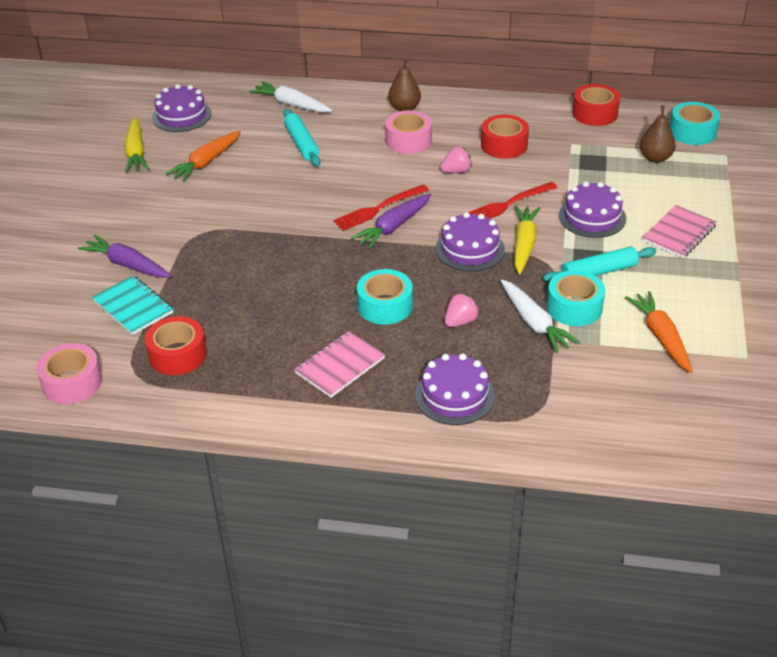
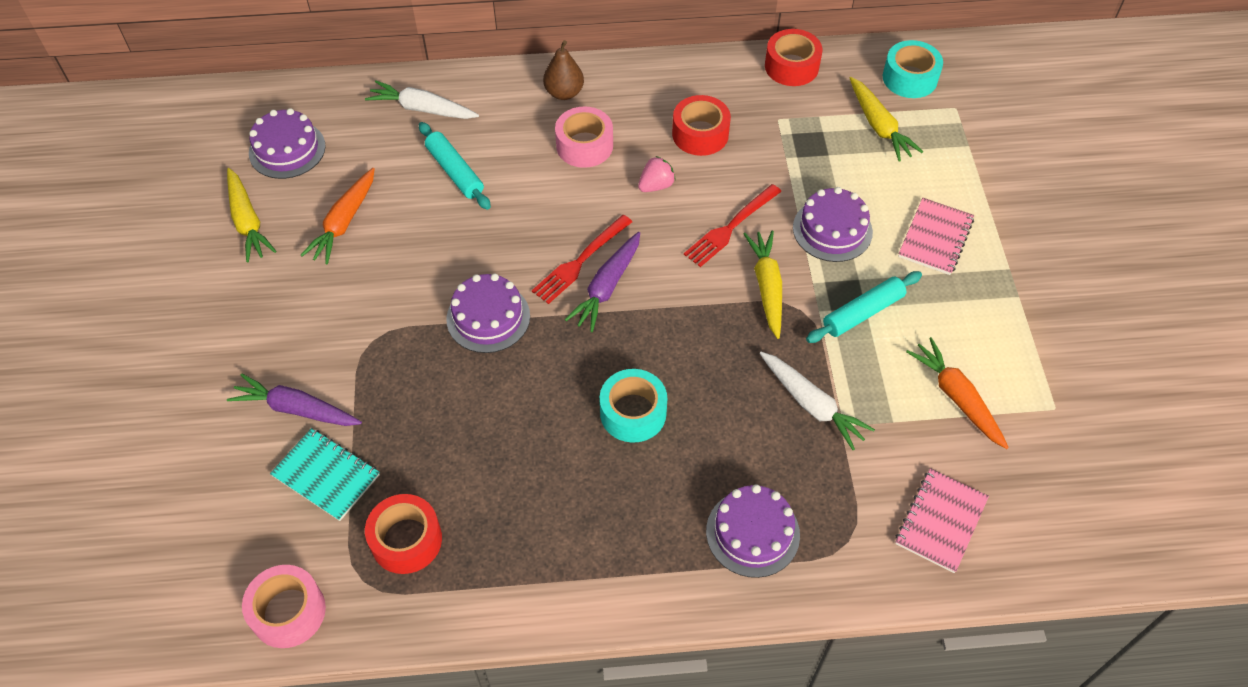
camera: 15 degrees left, 15 degrees up
(340, 366) = (607, 516): pink notebook -> pink notebook (941, 521)
(460, 322) = (727, 419): pink strawberry -> none
(470, 249) = (706, 305): purple cake -> purple cake (488, 317)
(574, 307) = (850, 372): turquoise tape -> none
(655, 158) = (879, 126): brown pear -> yellow carrot

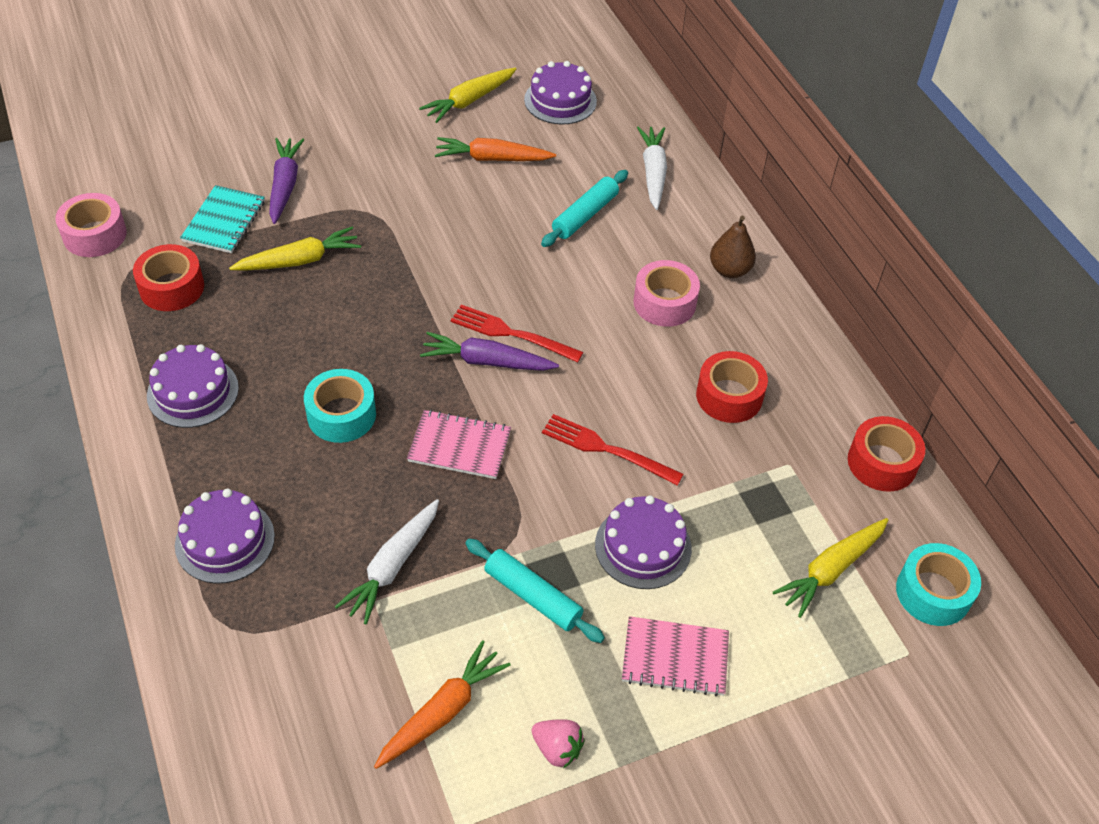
camera: 70 degrees right, 5 degrees down
(488, 317) = (419, 282): purple cake -> purple cake (193, 392)
(656, 185) = (637, 373): pink strawberry -> pink strawberry (557, 749)
(767, 287) = (536, 497): yellow carrot -> yellow carrot (299, 260)
(941, 521) = (271, 716): pink notebook -> pink notebook (459, 446)

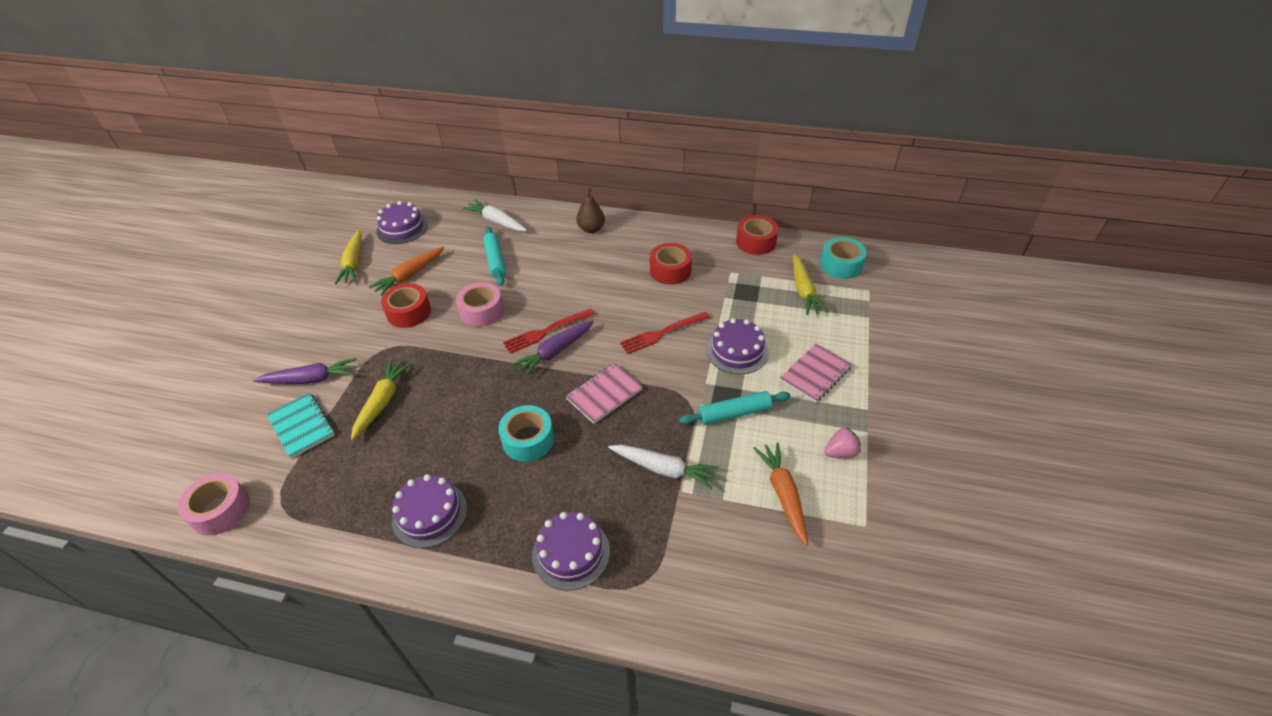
camera: 50 degrees left, 5 degrees down
(171, 287) = (325, 484): red tape -> red tape (409, 312)
(285, 185) = (311, 379): purple carrot -> purple carrot turned 135 degrees clockwise
(393, 566) = (663, 469): white carrot -> white carrot turned 45 degrees counterclockwise
(664, 303) = (588, 262): pink tape -> pink tape (482, 311)

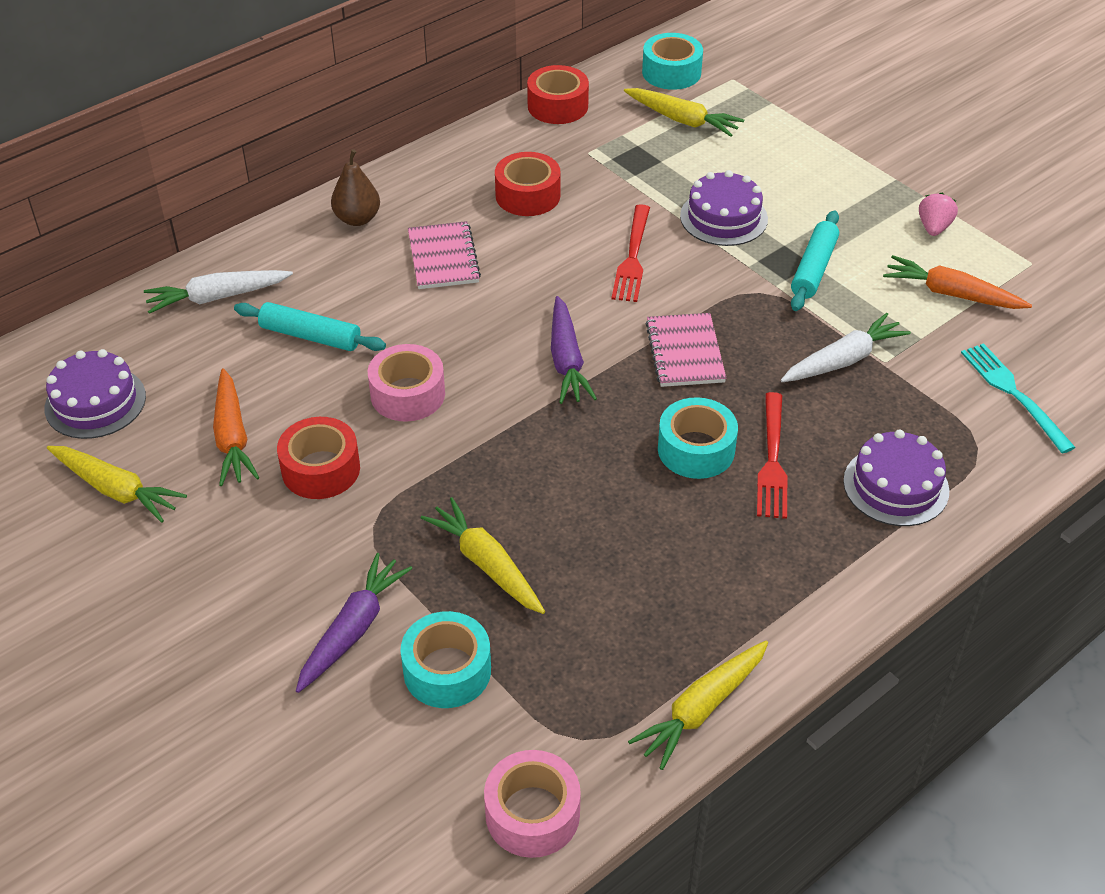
camera: 55 degrees left, 0 degrees up
(301, 426) = (447, 670): turquoise notebook -> turquoise tape
(326, 546) = (701, 709): none -> yellow carrot
(429, 514) = (735, 587): purple cake -> none
(546, 332) = (519, 352): red fork -> red fork (772, 461)
(715, 578) = (1013, 393): none -> turquoise fork
(815, 374) = (815, 184): pink notebook -> pink notebook (443, 258)

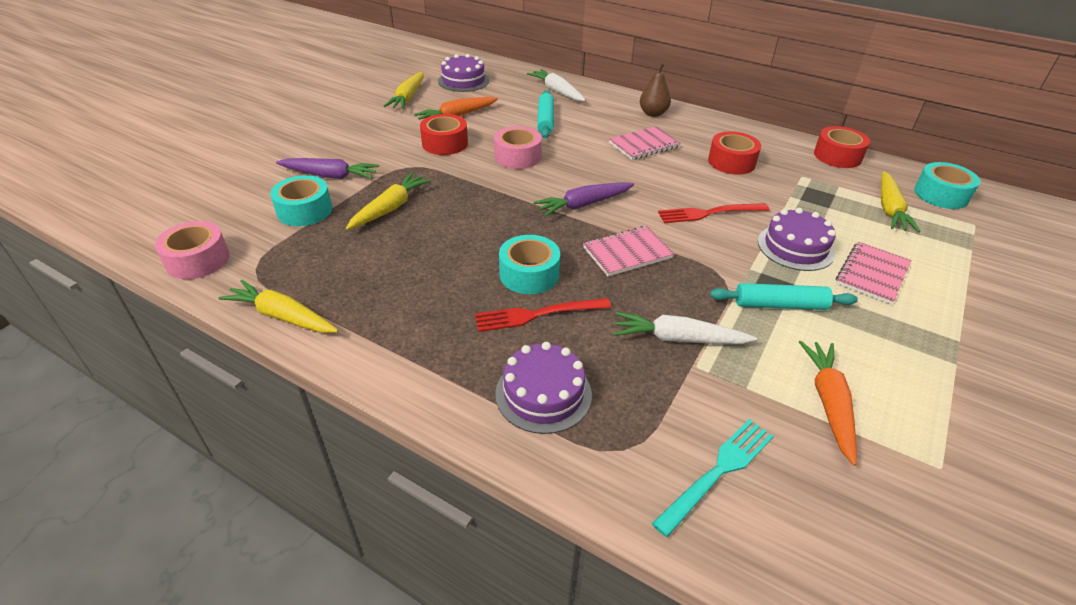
camera: 70 degrees right, 5 degrees down
(787, 185) = (872, 274): none -> pink notebook
(843, 360) = (678, 339): white carrot -> white carrot turned 150 degrees clockwise
(933, 227) = (915, 377): pink strawberry -> none

